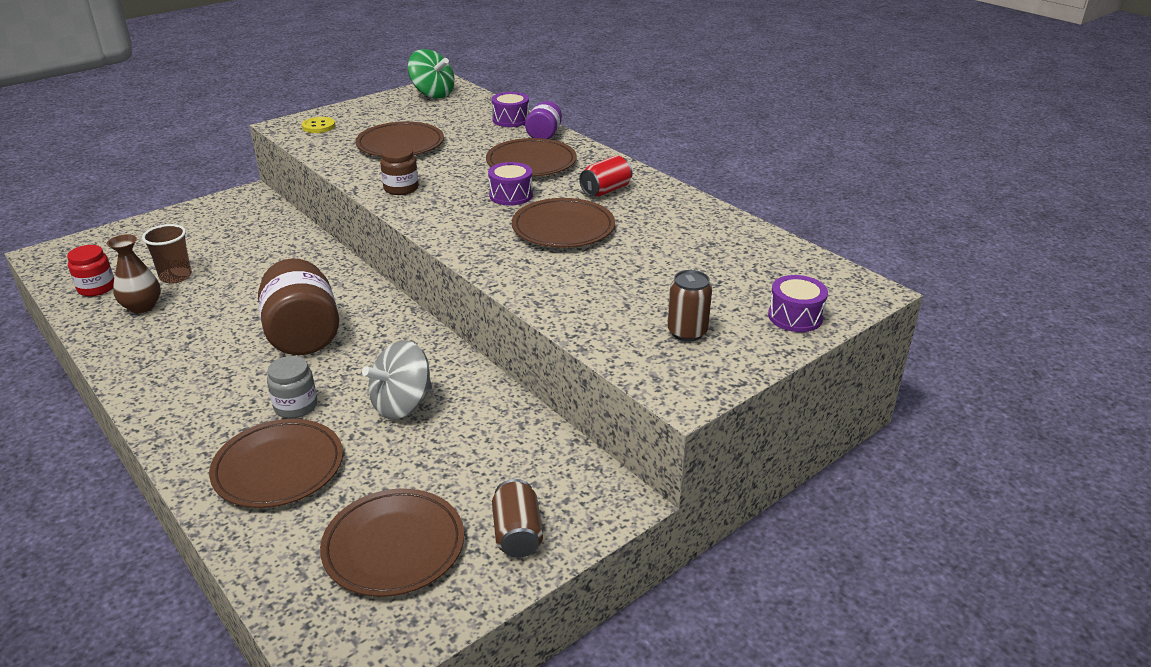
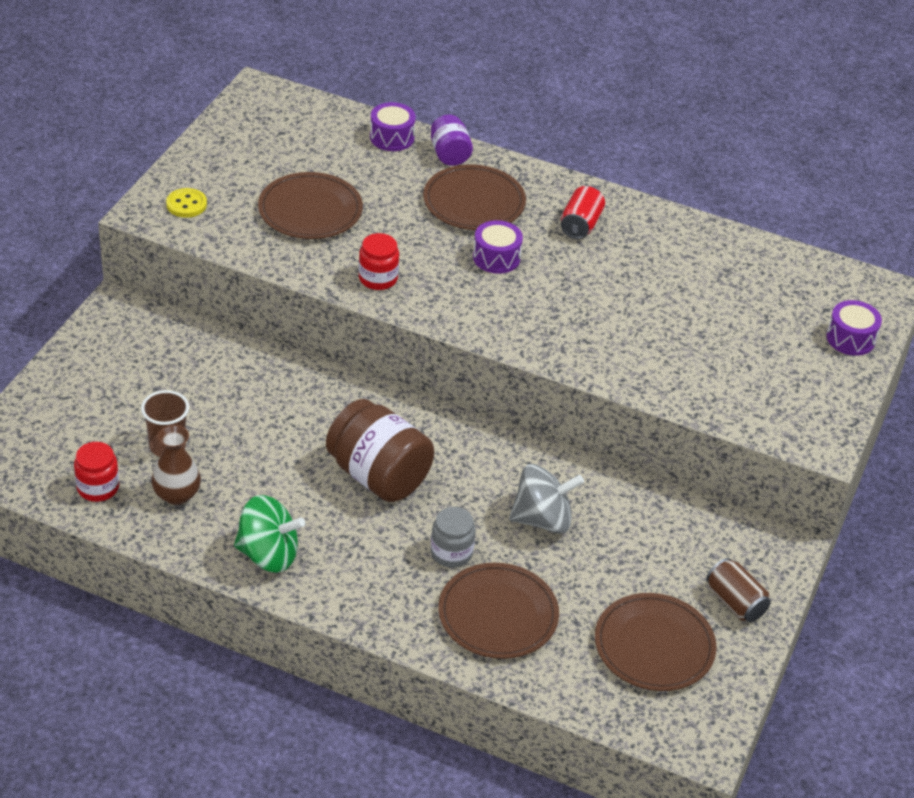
camera: 30 degrees left, 10 degrees up
(401, 188) = (378, 278): brown jar -> red jar
(402, 404) = (542, 519): grey spinning top -> grey spinning top turned 120 degrees counterclockwise
(432, 94) = (261, 112): green spinning top -> green spinning top (268, 554)
(563, 228) = (583, 289): brown plate -> none
(687, 332) = (781, 382): brown can -> none

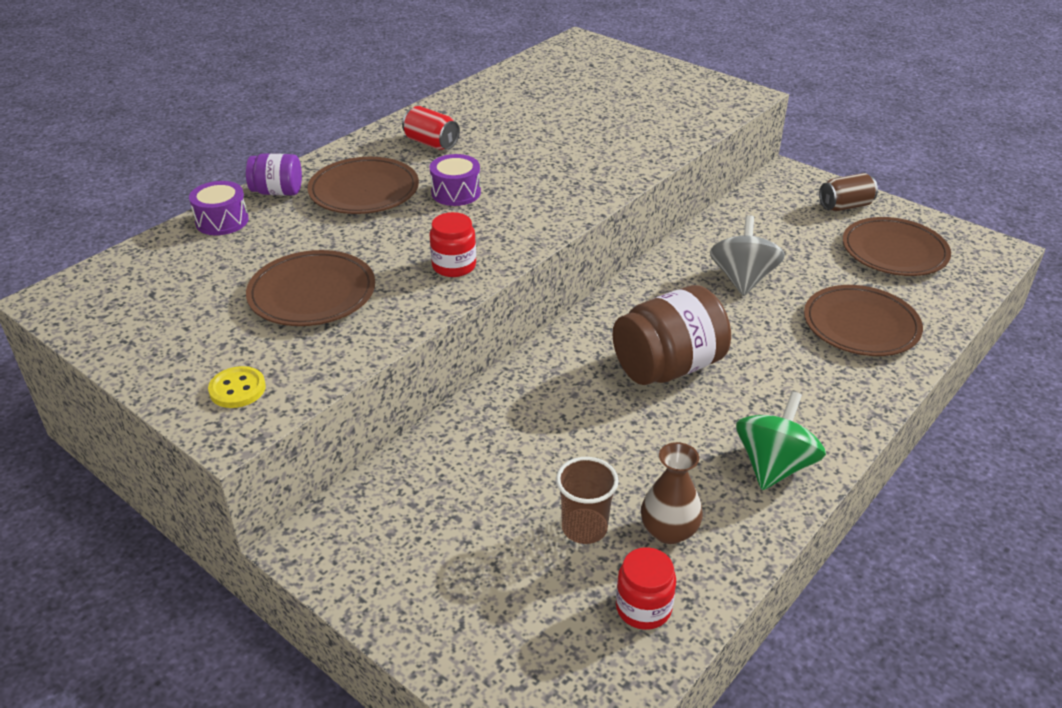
camera: 70 degrees left, 5 degrees down
(451, 553) = (780, 339): grey jar -> none
(850, 338) = (628, 62): purple drum -> none

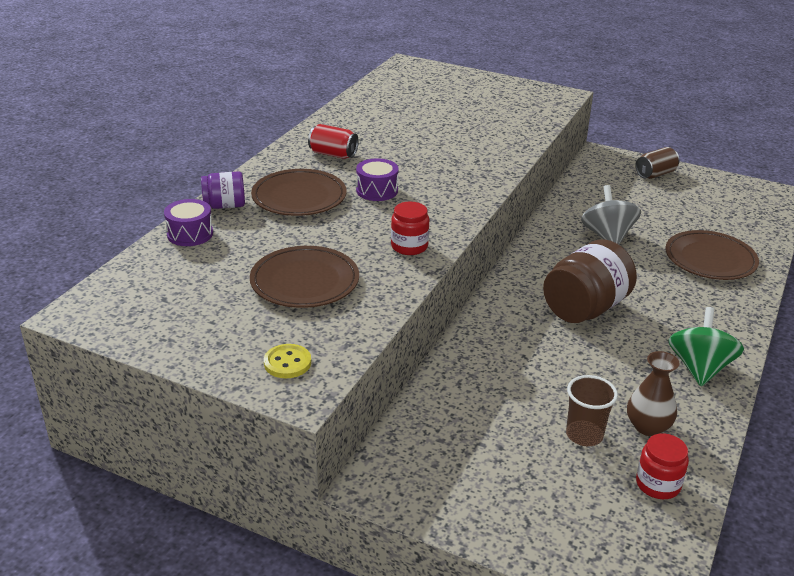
camera: 15 degrees left, 5 degrees down
(894, 251) = (707, 203): brown plate -> none

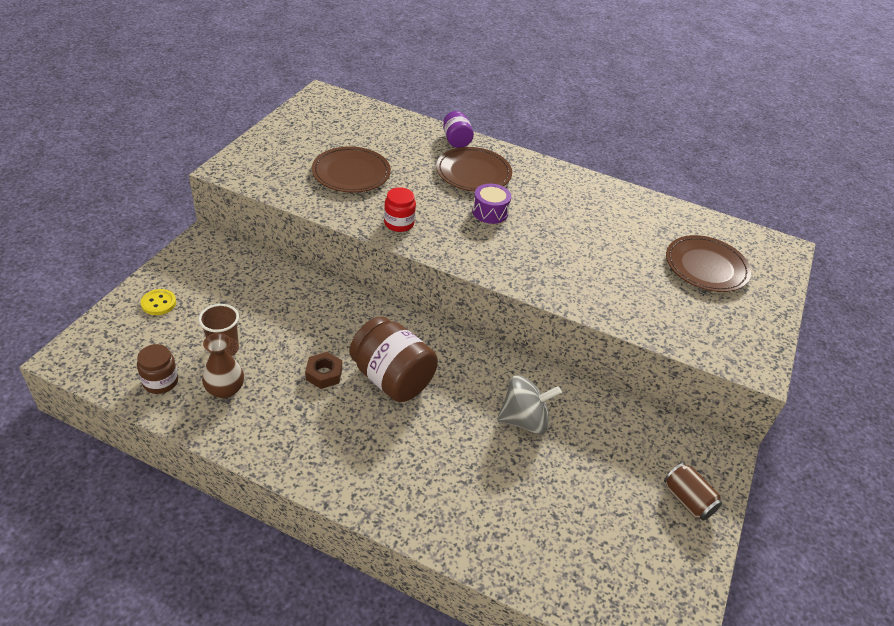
camera: 85 degrees right, 10 degrees up
(190, 234) = (415, 128): purple drum -> none
(287, 363) = (258, 165): yellow button -> yellow button (158, 303)
(333, 154) = (552, 191): red can -> none
(596, 354) = (324, 374): none -> brown nut
(658, 484) = (160, 381): red jar -> brown jar
(699, 368) = (295, 445): green spinning top -> none
(710, 259) = (487, 507): brown plate -> brown plate (706, 267)

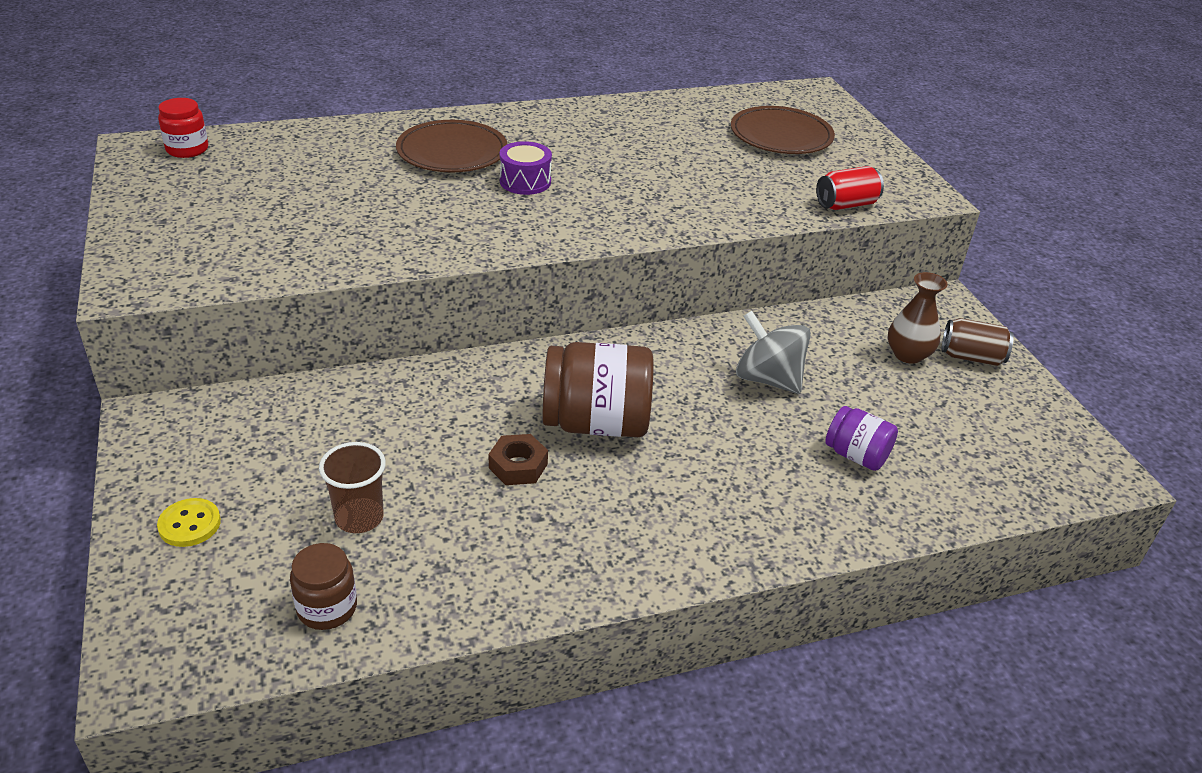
camera: 40 degrees left, 5 degrees down
(225, 389) = (425, 559): brown vase -> brown vase (908, 354)
(351, 173) = (309, 215): brown plate -> none
(399, 223) = (444, 239): red jar -> red jar (187, 149)
(456, 140) = (385, 128): purple jar -> purple jar (856, 455)
(524, 420) = (768, 379): grey spinning top -> grey spinning top turned 90 degrees counterclockwise
(682, 338) = (846, 204): none -> red can

